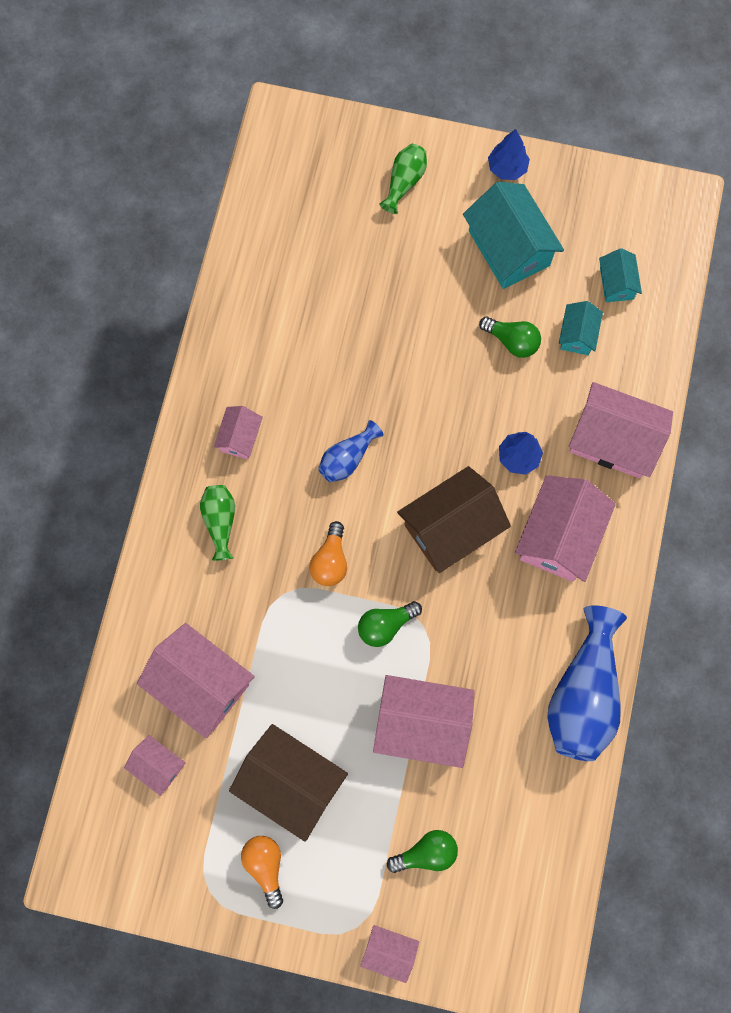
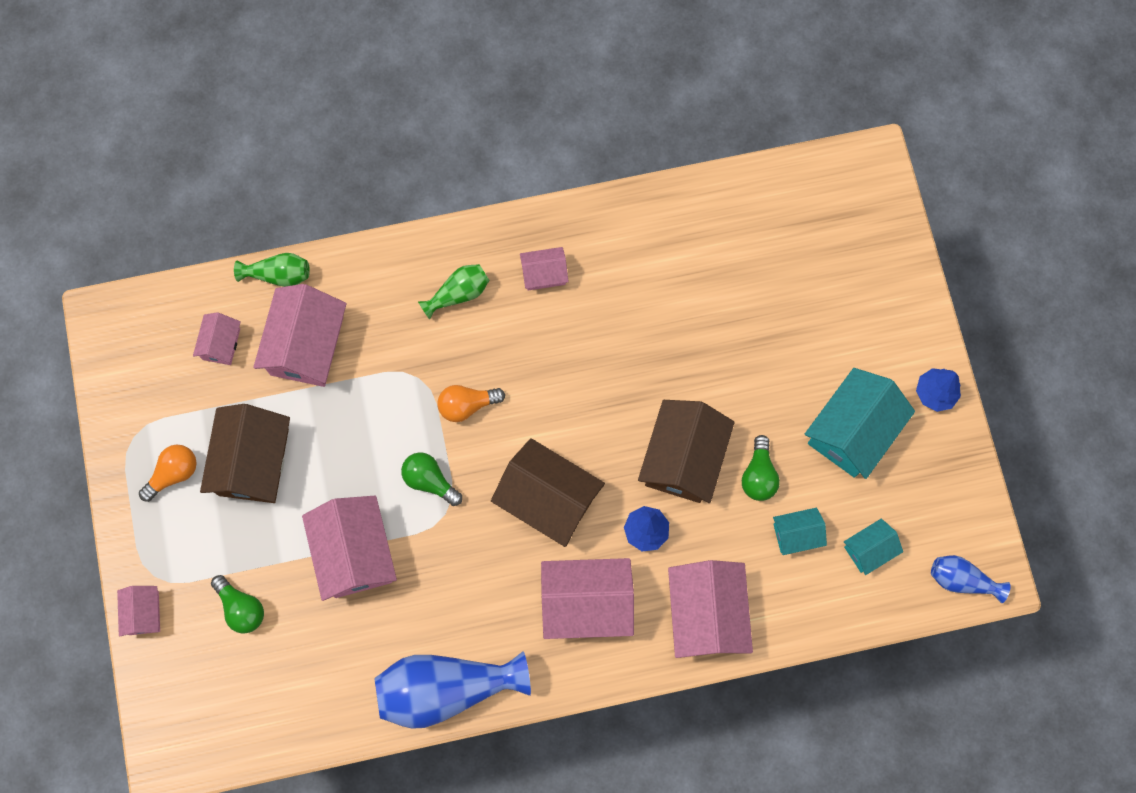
camera: 65 degrees right, 0 degrees up
(348, 458) = (570, 376): blue vase -> blue vase (961, 580)
(404, 182) = (869, 304): green vase -> green vase (279, 275)
(468, 396) = (683, 458): none -> brown house

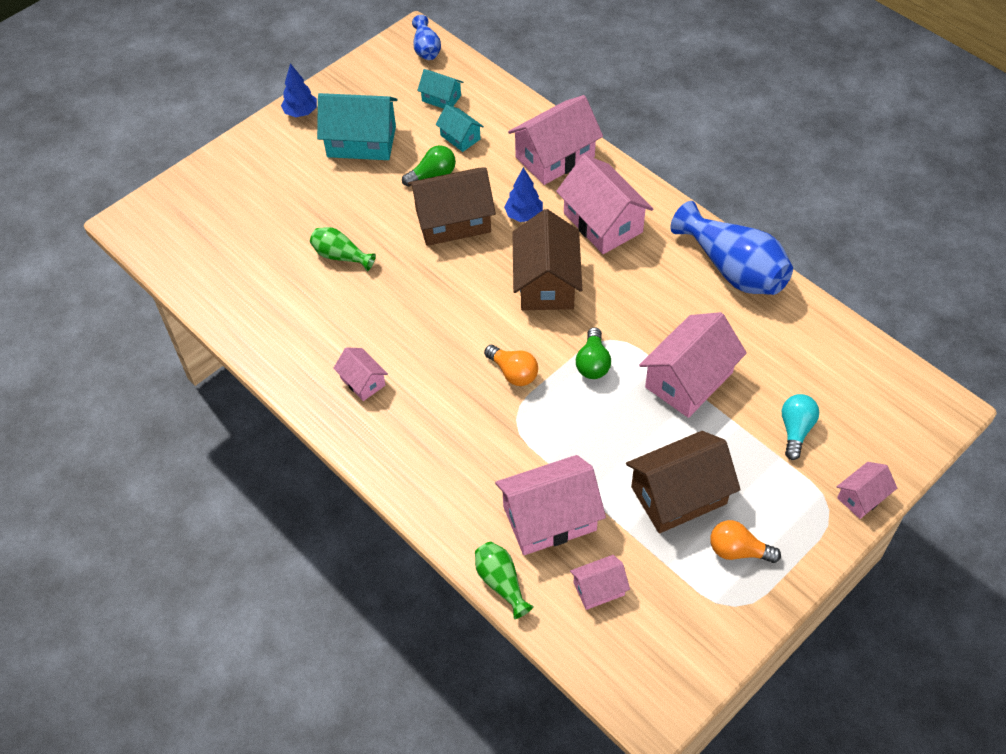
camera: 120 degrees left, 20 degrees down
(241, 607) = (795, 430): green light bulb -> turquoise light bulb
(458, 294) = (422, 432): green vase -> green vase (341, 256)

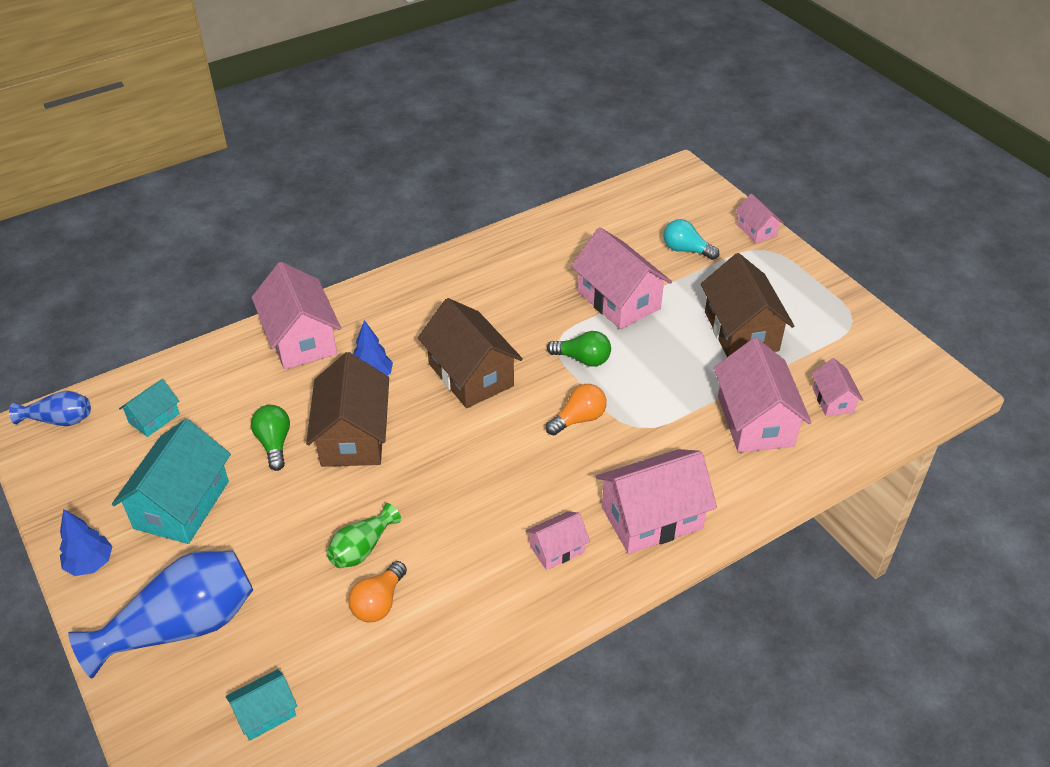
camera: 80 degrees left, 10 degrees down
(460, 137) = (228, 411): turquoise house -> turquoise house (265, 713)
(501, 582) = (823, 467): green vase -> none
(546, 282) = (470, 375): brown house -> brown house turned 45 degrees clockwise
(603, 222) = (409, 320): pink house -> pink house (652, 518)
(733, 268) = (501, 248): blue vase -> blue vase (181, 626)
(738, 550) = (800, 307): orange light bulb -> orange light bulb (379, 602)

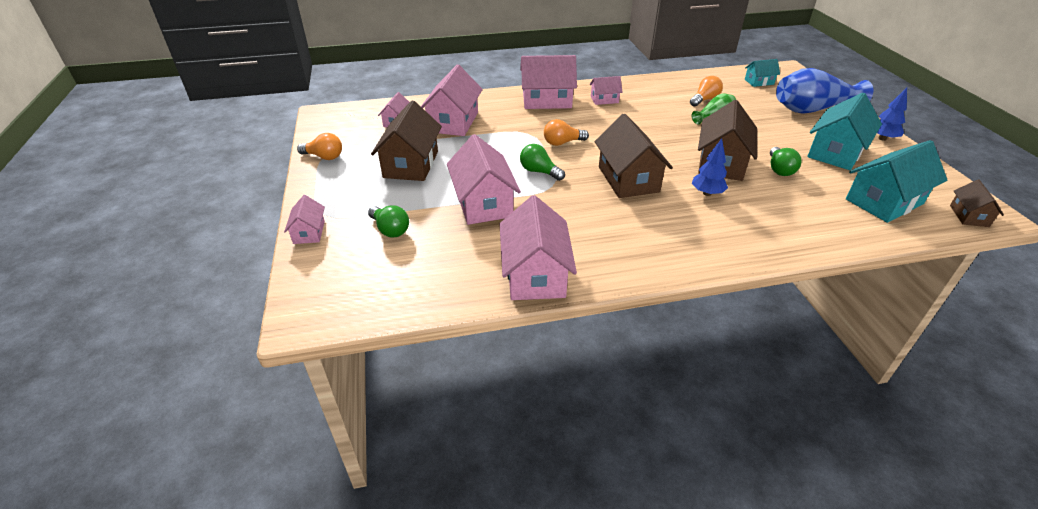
camera: 160 degrees left, 5 degrees down
(59, 420) = (969, 216): blue vase -> brown house
(154, 418) = (884, 201): turquoise house -> turquoise house, size x1.91
(301, 339) = (773, 233): pink house -> pink house (535, 274)
(686, 250) = (390, 230): turquoise light bulb -> green light bulb
(851, 316) = (324, 157): none -> orange light bulb

